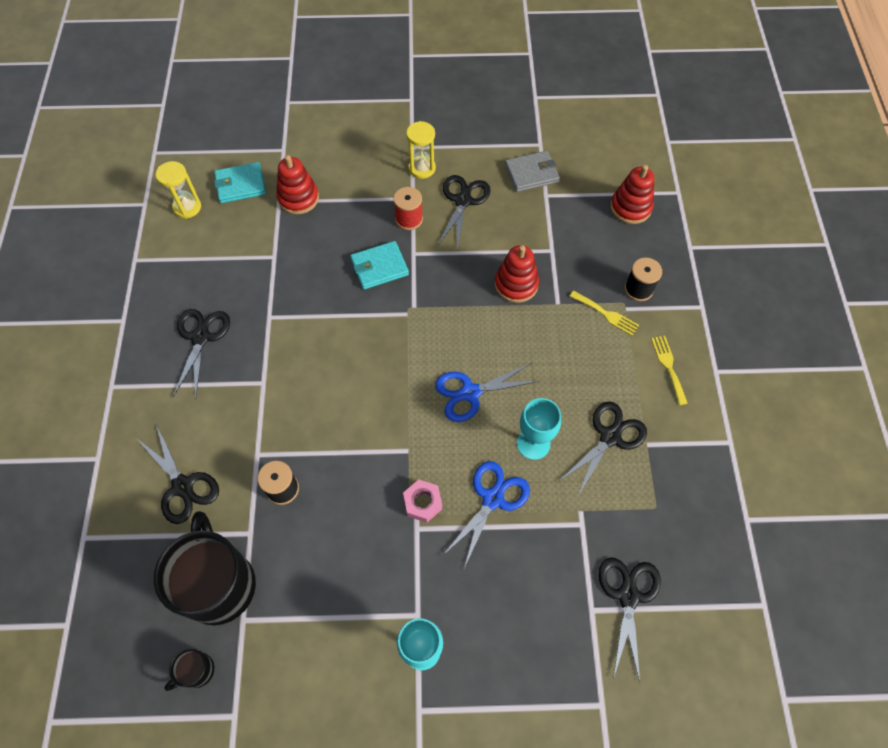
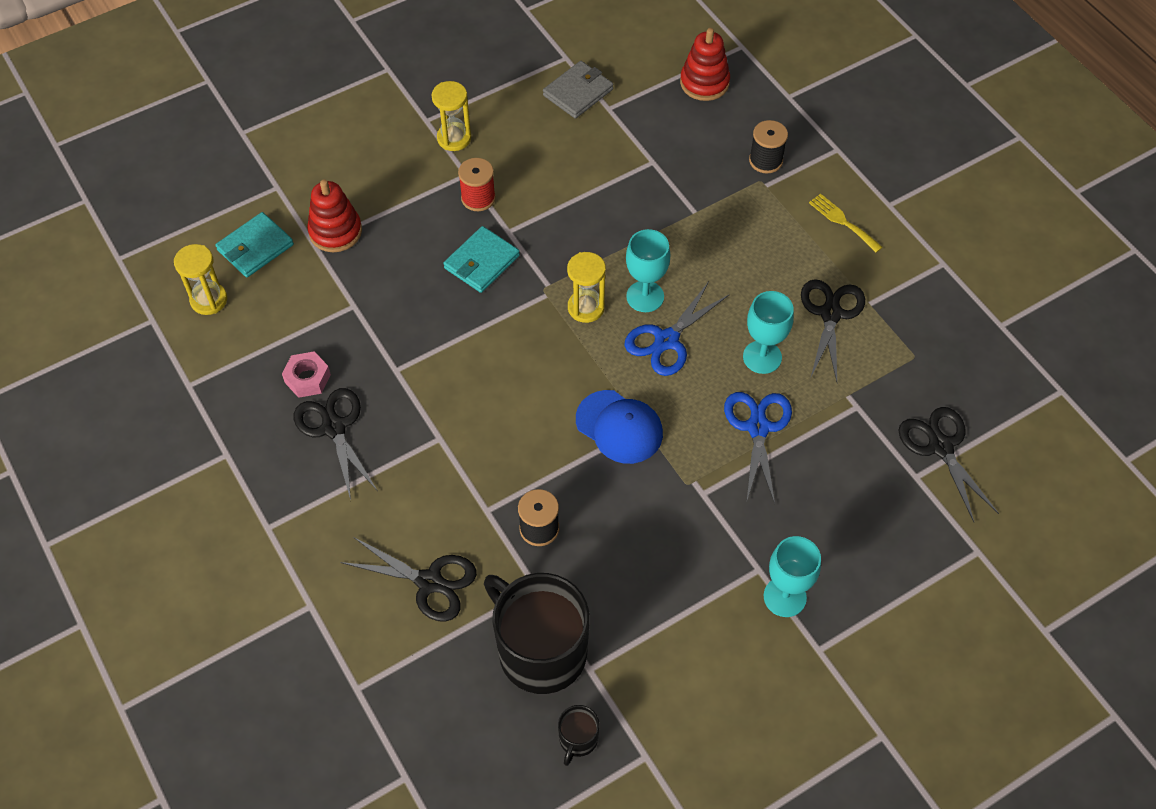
camera: 30 degrees left, 5 degrees down
(391, 442) = (619, 427): none -> blue cap
(423, 503) = (692, 467): pink nut -> pink nut (307, 378)
(428, 337) = (586, 308): none -> yellow hourglass
(463, 200) = (523, 152): black scissors -> none
(477, 350) = (645, 296): none -> turquoise goblet
(516, 284) = (640, 212): red stacking toy -> none
(606, 314) = (750, 200): yellow fork -> none

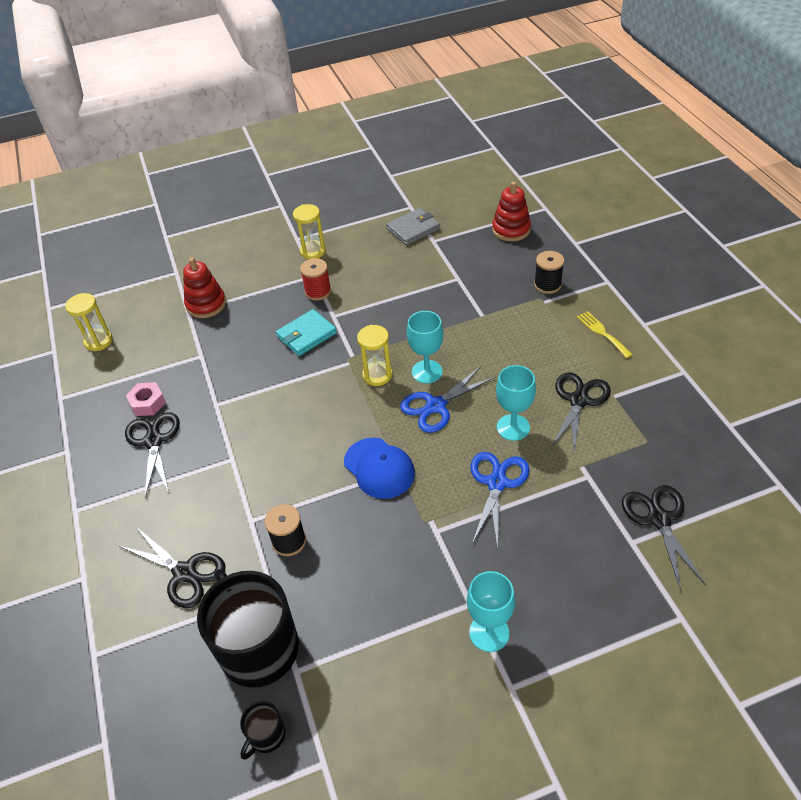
camera: 15 degrees right, 10 degrees down
(255, 247) = (145, 310): turquoise wallet -> none

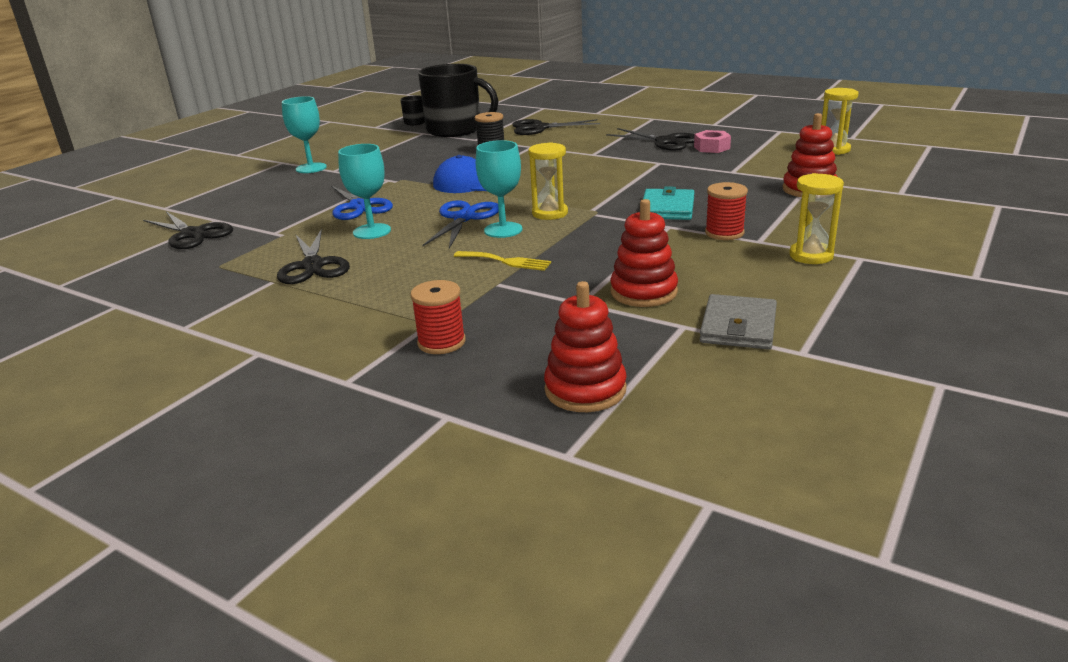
camera: 140 degrees right, 20 degrees down
(421, 269) = (643, 292): none -> red stacking toy
(547, 285) = (441, 342): black spool -> red spool
(602, 333) = (318, 323): yellow fork -> yellow fork (506, 261)

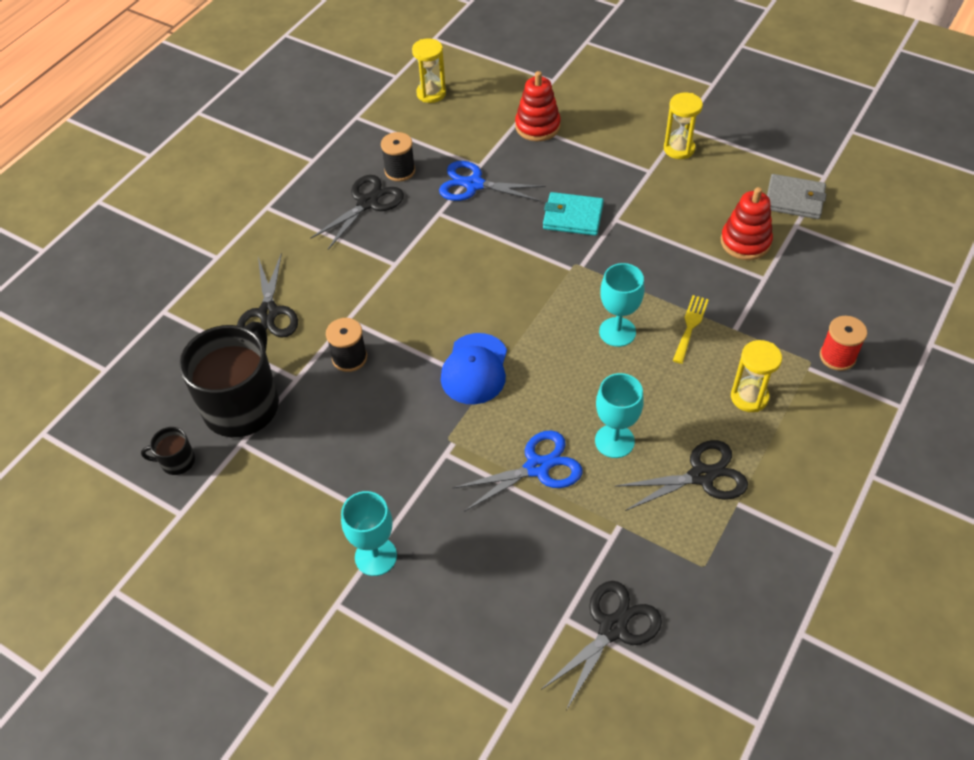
camera: 90 degrees left, 25 degrees up
(464, 218) = (582, 365): blue scissors -> blue scissors (473, 185)
(550, 213) = (577, 298): yellow hourglass -> yellow hourglass (749, 397)
(585, 389) = (886, 276): red stacking toy -> none
(712, 147) = (400, 171): pink nut -> black spool
(724, 233) = (632, 188): red spool -> none

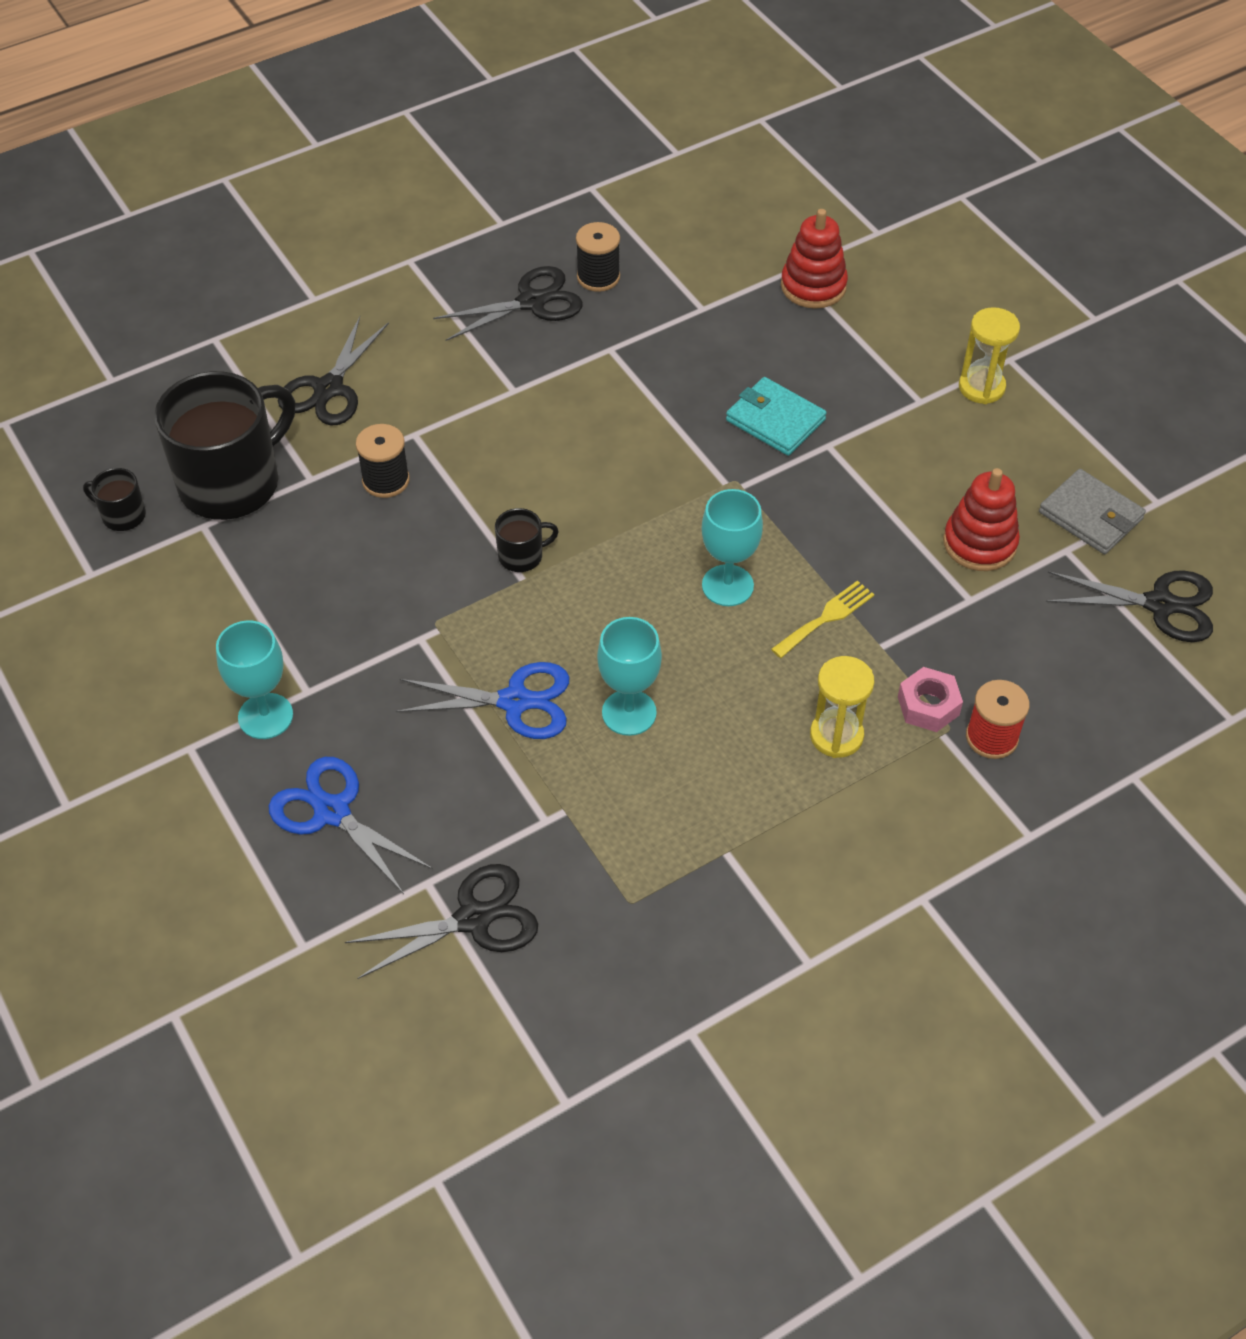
camera: 25 degrees right, 0 degrees up
(431, 93) = (706, 192): yellow hourglass -> none
(473, 185) = (678, 330): blue scissors -> blue scissors (331, 812)
(475, 369) = (522, 556): blue cap -> black mug
(702, 475) = (706, 800): black scissors -> black scissors (1160, 604)
(788, 354) = (928, 706): none -> pink nut

